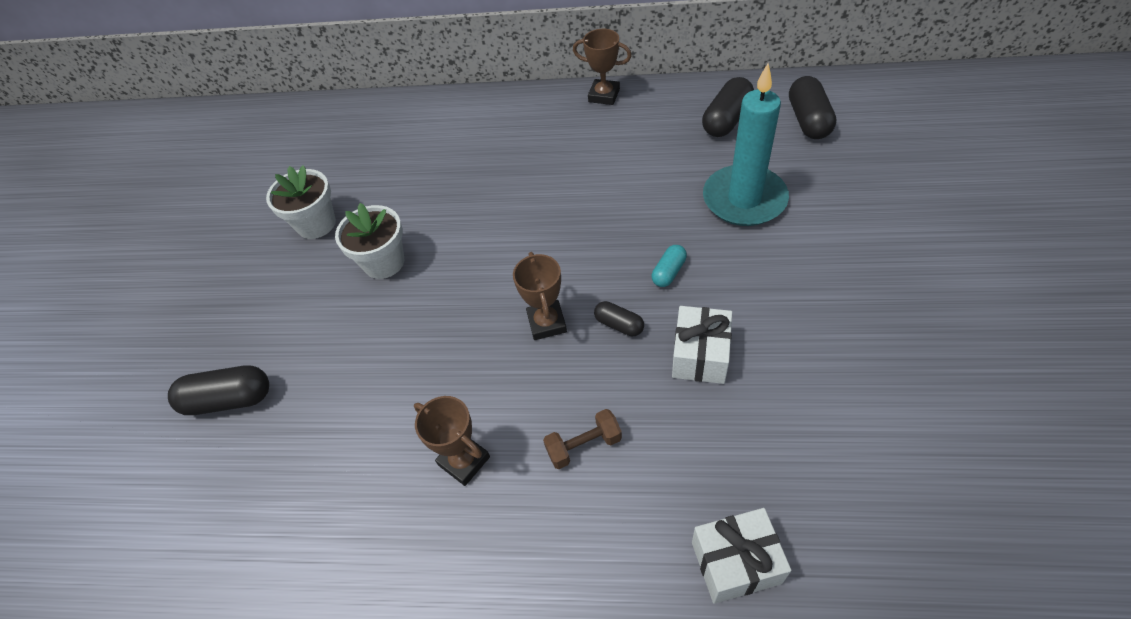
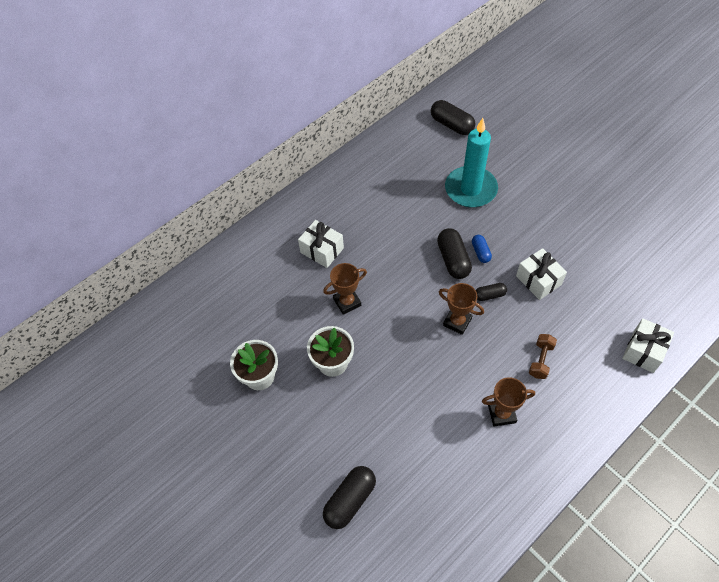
camera: 50 degrees left, 5 degrees up
(509, 155) = (322, 250): none -> white gift
(604, 95) = (330, 178): brown trophy -> brown trophy (347, 302)
(668, 272) = (480, 252): turquoise capsule -> blue capsule
(726, 120) = (412, 150): black capsule -> black capsule (453, 260)

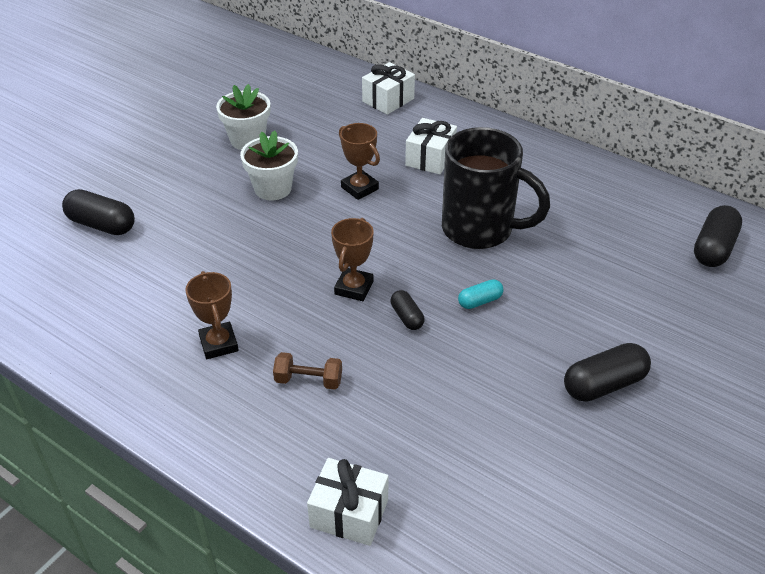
camera: 75 degrees right, 15 degrees down
(410, 237) = (480, 230): none -> black mug
(453, 260) = (456, 274): black capsule -> black capsule (604, 384)
(470, 189) = (594, 280): turquoise candle -> none
(480, 252) = (480, 301): blue capsule -> turquoise capsule
(538, 280) = (450, 370): white gift -> white gift (388, 100)

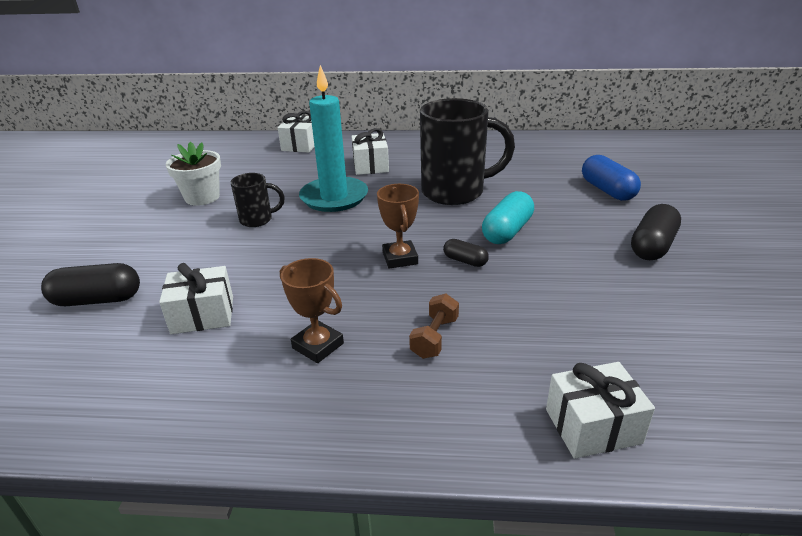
camera: 30 degrees left, 10 degrees down
(161, 275) = (203, 315): none -> white gift
(273, 188) = (257, 220): white flower pot -> black mug
(308, 380) = (434, 337): brown dumbbell -> brown dumbbell turned 45 degrees counterclockwise
(359, 188) = (334, 197): brown trophy -> turquoise candle
(480, 301) = (507, 231): turquoise capsule -> turquoise capsule, size x1.75
(644, 296) = (607, 190): none -> blue capsule
(713, 248) = (612, 155): black capsule -> none

